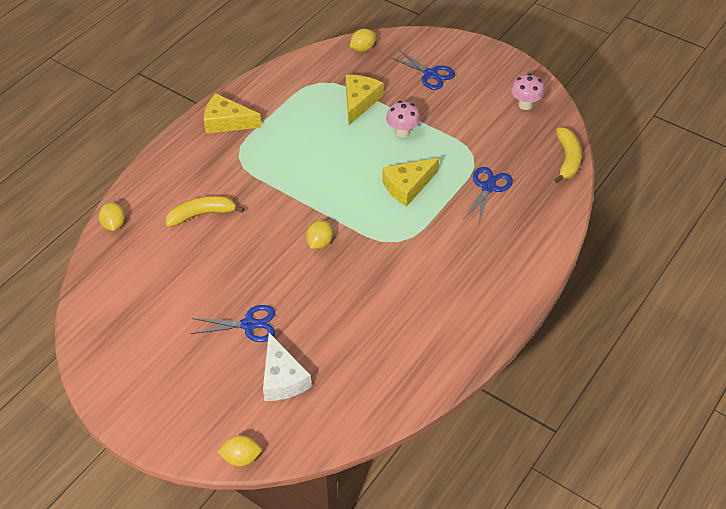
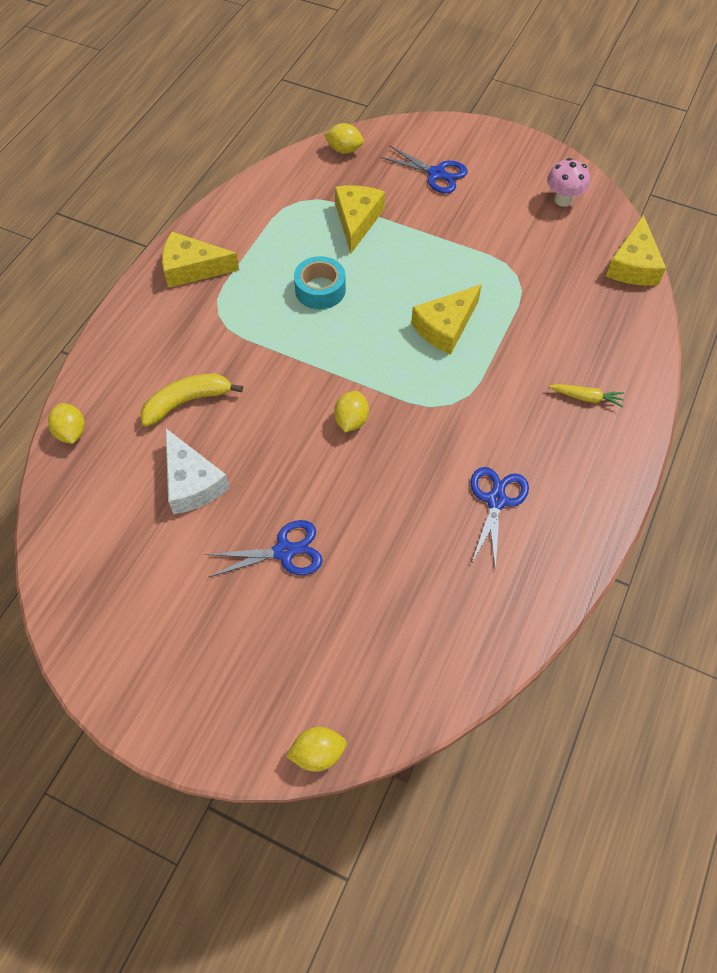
camera: 10 degrees left, 10 degrees up
(282, 378) = (347, 623): white cheese -> white cheese (192, 482)
(319, 148) = (320, 289): none -> turquoise tape
(363, 48) = (344, 150): yellow lemon -> yellow lemon turned 60 degrees clockwise
(402, 132) = (421, 254): pink mushroom -> none
(488, 187) = (546, 315): blue scissors -> blue scissors (496, 500)
(502, 250) = (586, 397): none -> yellow carrot
(567, 159) = (633, 265): yellow banana -> yellow cheese

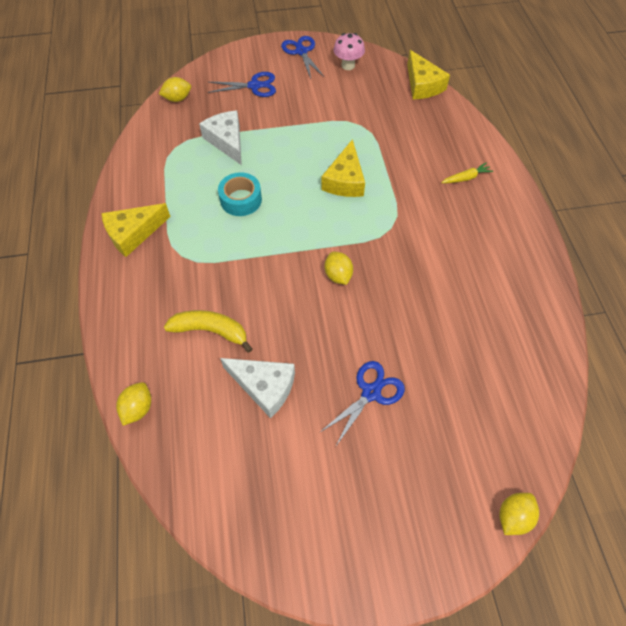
camera: 35 degrees left, 0 degrees up
(71, 432) = (138, 408): yellow lemon -> yellow lemon turned 75 degrees clockwise
(187, 402) = (211, 331): yellow banana -> yellow banana turned 75 degrees clockwise
(357, 220) = (227, 141): yellow cheese -> white cheese
(496, 500) = (471, 272): blue scissors -> blue scissors (301, 51)

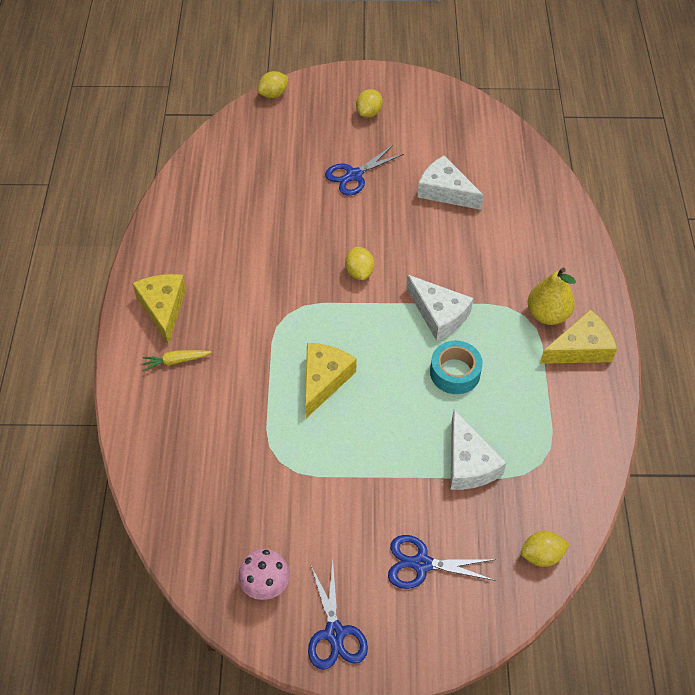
camera: 170 degrees left, 5 degrees down
(138, 408) = (555, 190): yellow lemon -> yellow lemon (369, 113)
(159, 259) = (547, 315): none -> yellow pear
(211, 331) = (492, 240): yellow banana -> none
(258, 246) = (439, 314): none -> white cheese
(422, 85) = (165, 523): yellow cheese -> yellow cheese (163, 308)

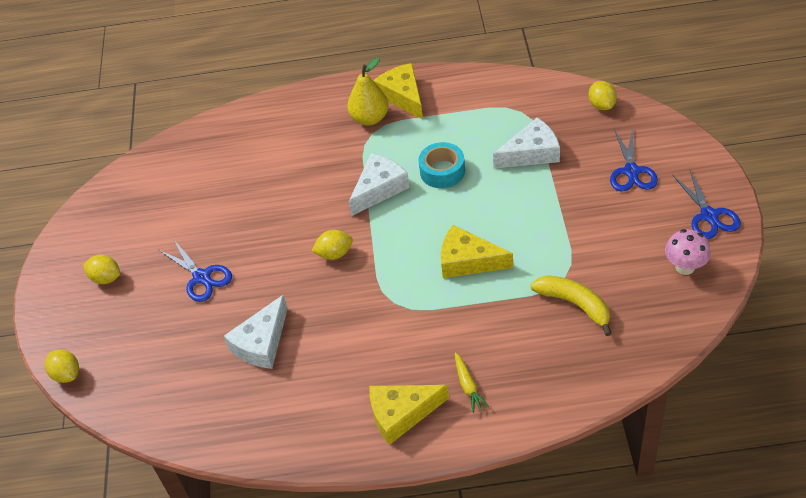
camera: 90 degrees left, 5 degrees down
(244, 466) = (575, 304): none -> yellow banana
(334, 633) = (709, 216): blue scissors -> blue scissors turned 90 degrees clockwise
(445, 191) = (224, 201): white cheese -> white cheese (262, 343)

